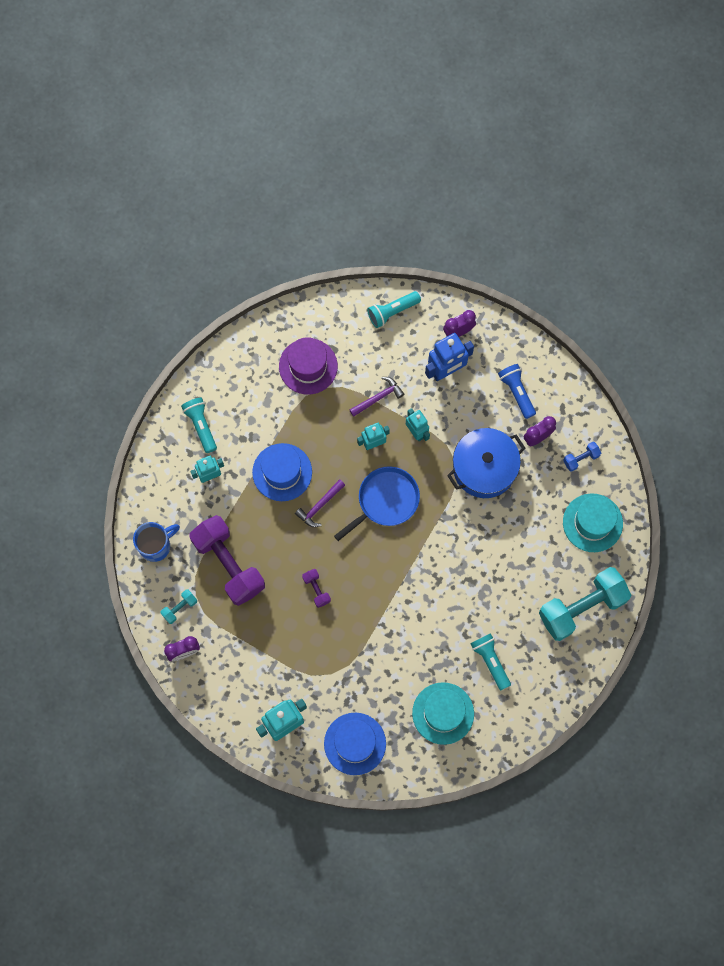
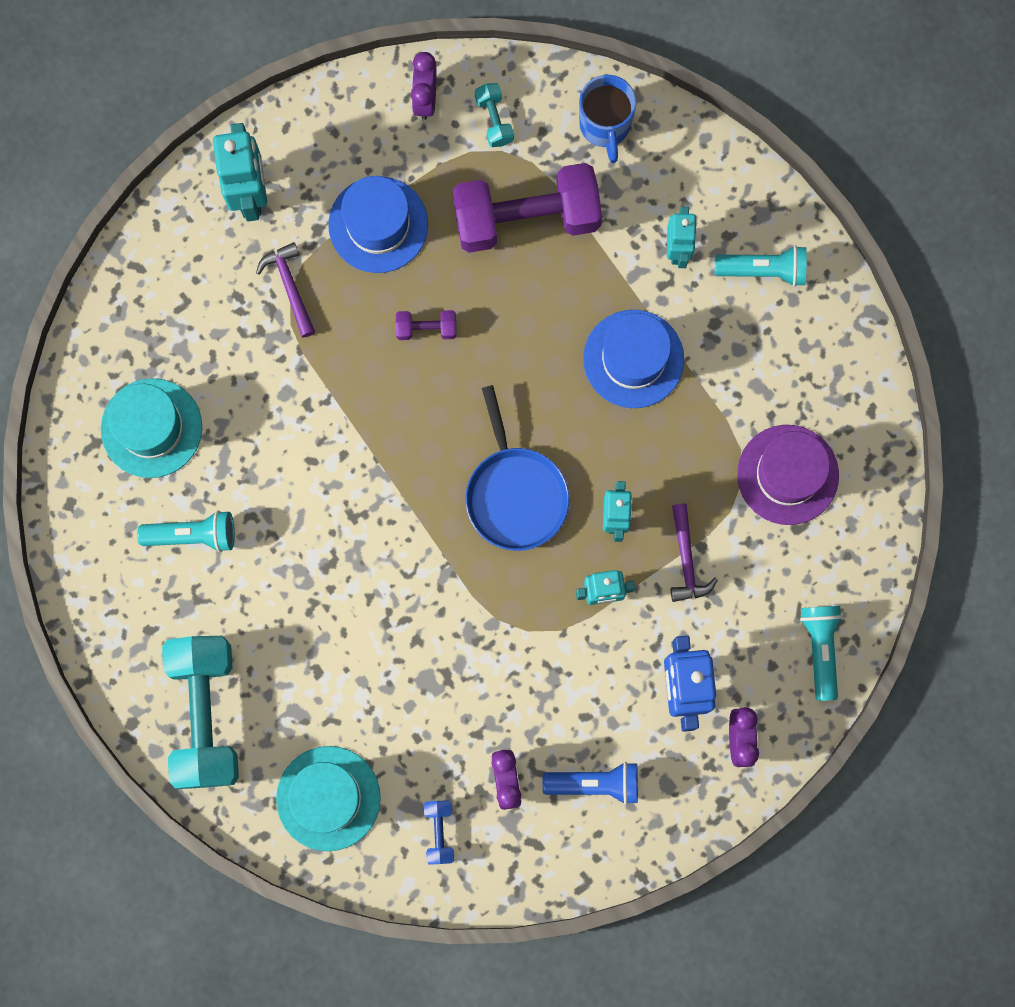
camera: 115 degrees right, 5 degrees up
(319, 506) = (553, 391): purple hammer -> purple hammer (290, 286)
(355, 743) = (171, 281): blue hat -> blue hat (378, 224)
(484, 468) = (495, 671): blue pot -> none

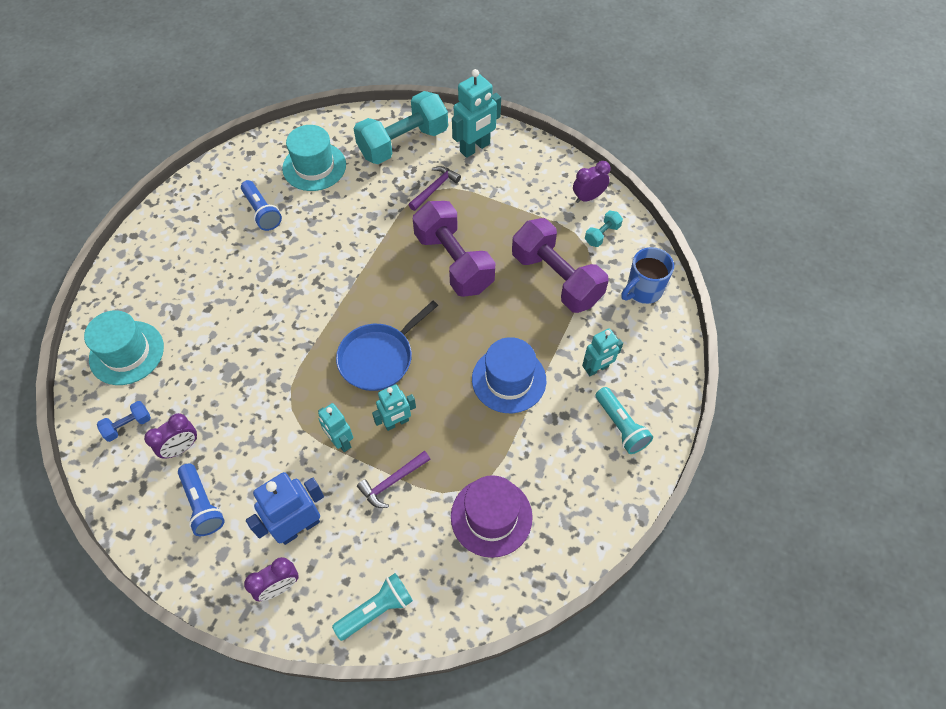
camera: 60 degrees right, 20 degrees down
(193, 535) = (262, 212): turquoise flashlight -> blue flashlight
(206, 714) = (154, 267): turquoise dumbbell -> turquoise dumbbell (403, 143)
(378, 224) = (499, 210): blue hat -> none
(426, 328) = (454, 262): purple dumbbell -> purple dumbbell, size x2.37

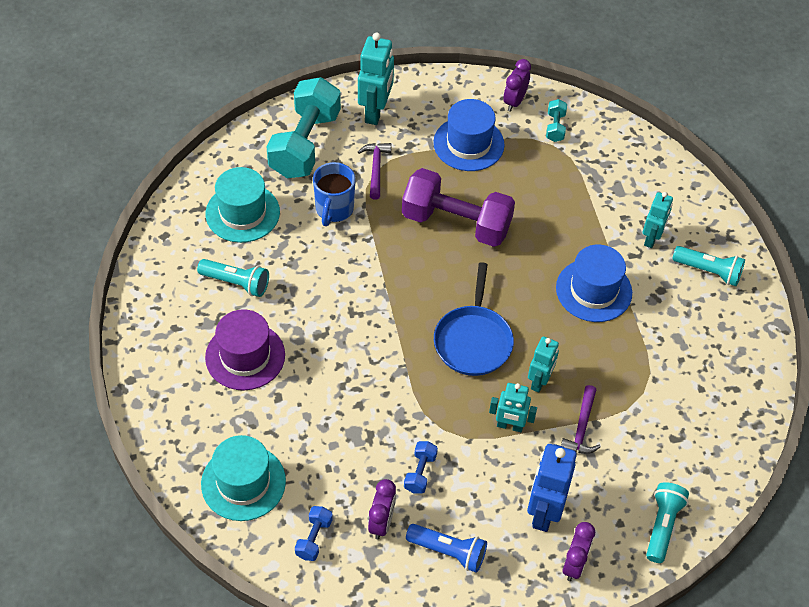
camera: 40 degrees left, 5 degrees down
(243, 430) = (420, 472): none -> blue dumbbell
(262, 212) = (236, 283): blue flashlight -> turquoise flashlight
(491, 517) = (679, 401): purple hat -> purple hat (245, 356)
(521, 209) = (468, 144): none -> blue hat
(556, 278) = (553, 186): purple dumbbell -> none
(643, 290) = (629, 155): blue mug -> blue mug (334, 210)

